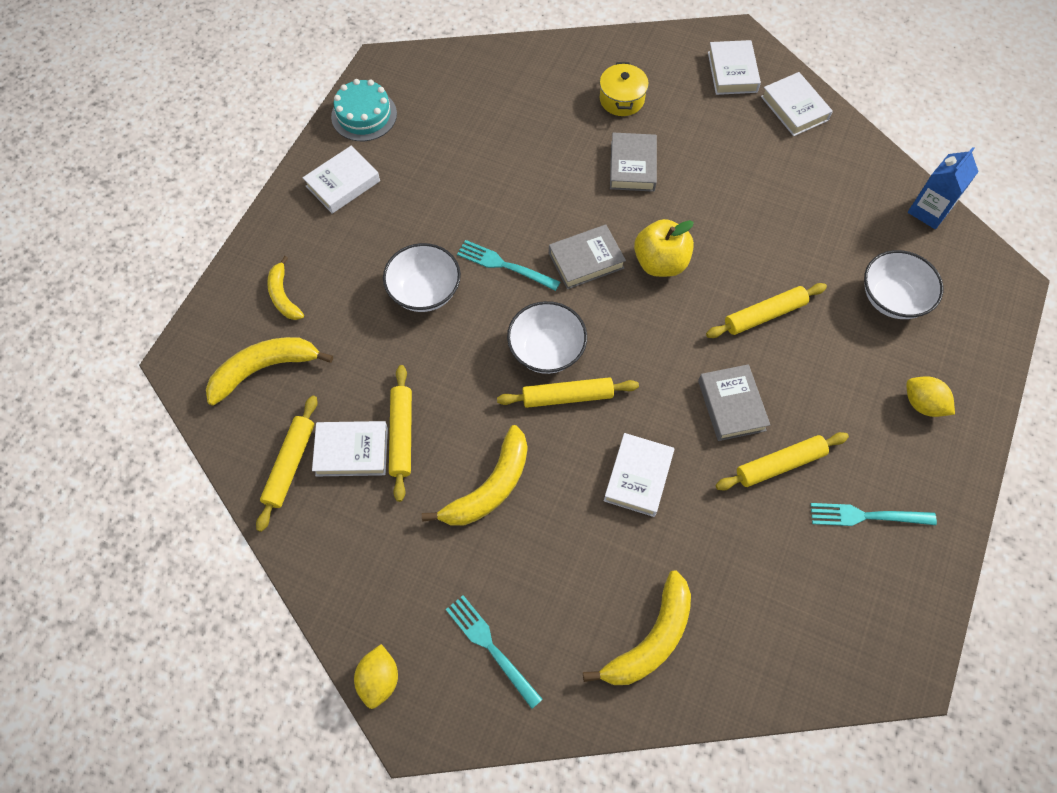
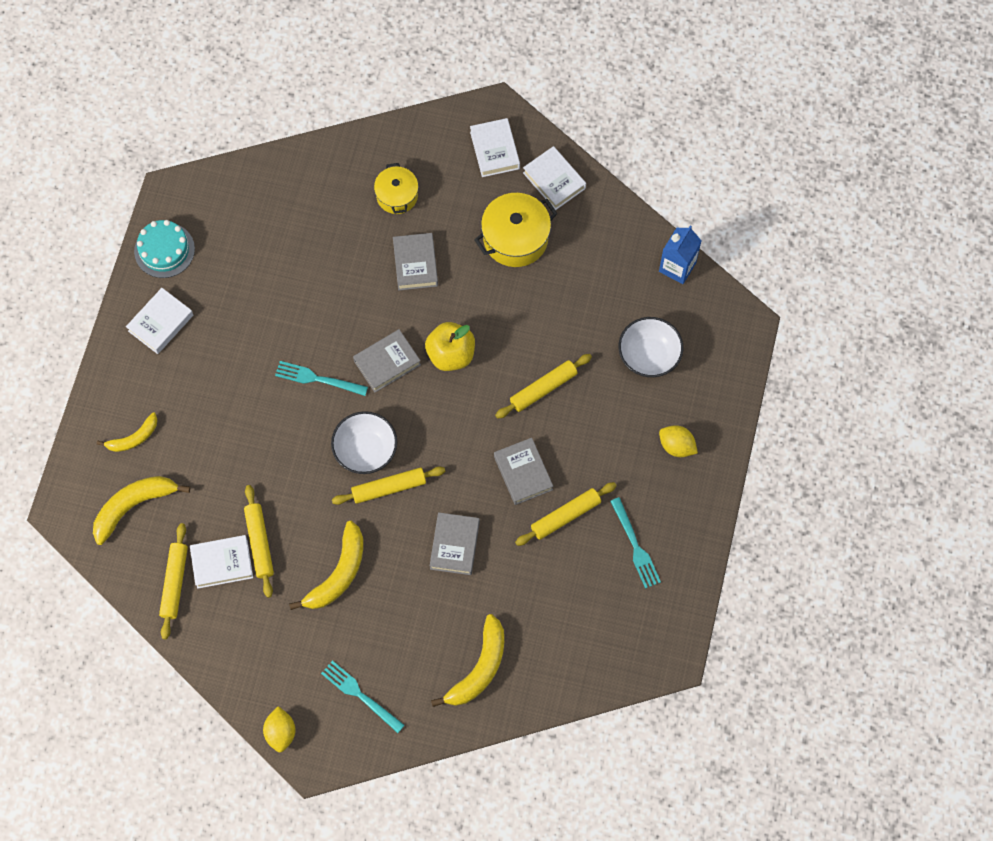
camera: 10 degrees left, 5 degrees up
(283, 295) = (133, 438): yellow banana -> yellow banana turned 90 degrees counterclockwise
(424, 291) = (254, 414): white bowl -> none
(638, 477) = (454, 545): white book -> grey book
(746, 157) = (515, 238): none -> yellow pot
(866, 516) = (635, 546): turquoise fork -> turquoise fork turned 105 degrees counterclockwise

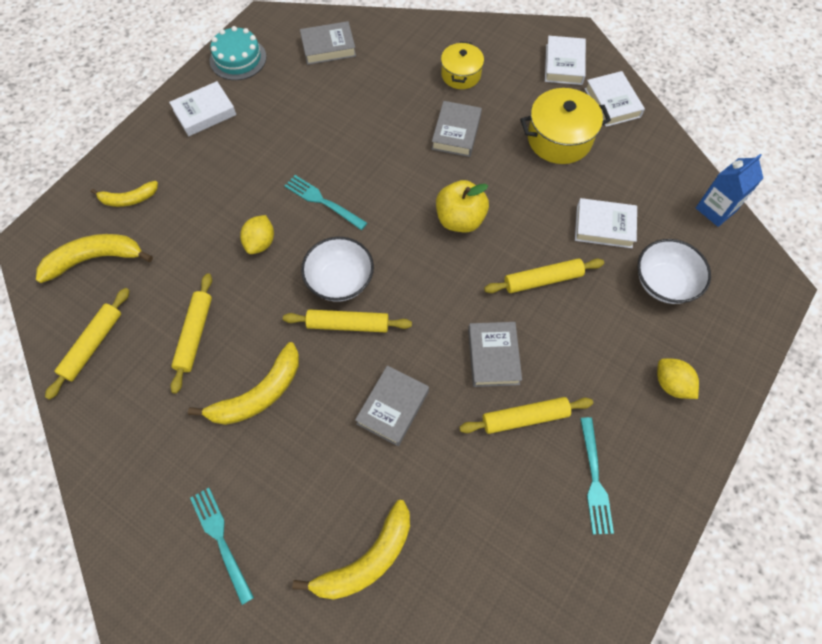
camera: 20 degrees right, 5 degrees down
(222, 563) = (148, 342): white book -> white book (604, 226)
(281, 732) = (115, 551): yellow lemon -> yellow lemon (260, 243)
(387, 363) = (395, 208): grey book -> grey book (328, 47)

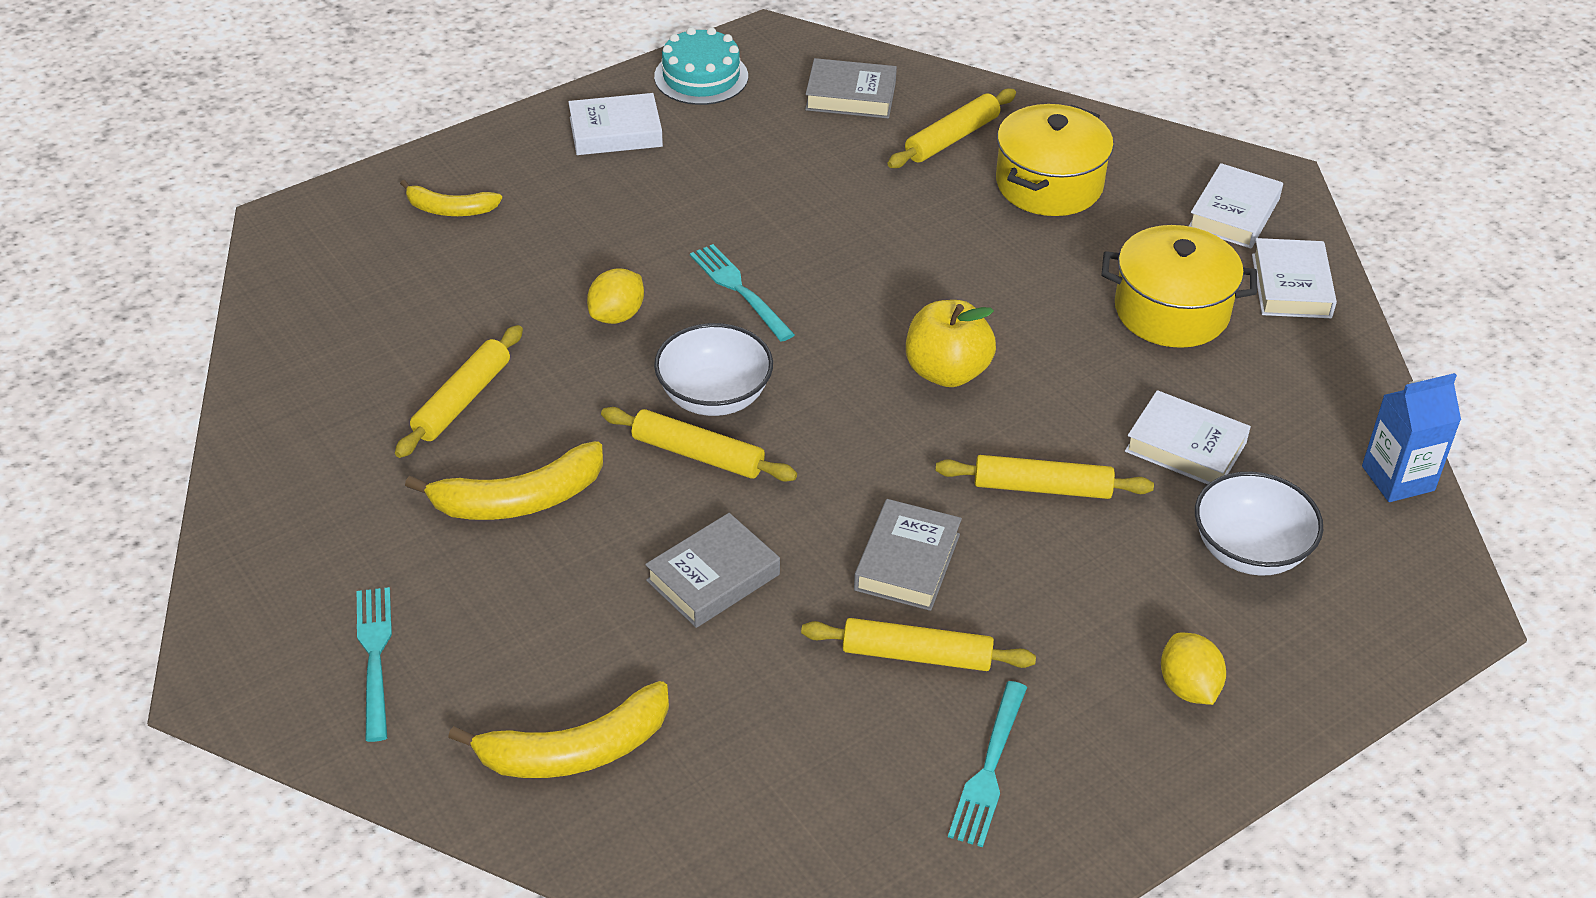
camera: 20 degrees right, 20 degrees down
(92, 345) = (311, 370): yellow rolling pin -> yellow rolling pin (952, 138)
(95, 259) = (366, 268): yellow banana -> none
(456, 132) = (1000, 258): grey book -> none
(461, 75) = (1049, 184): yellow pot -> yellow pot, size x1.55

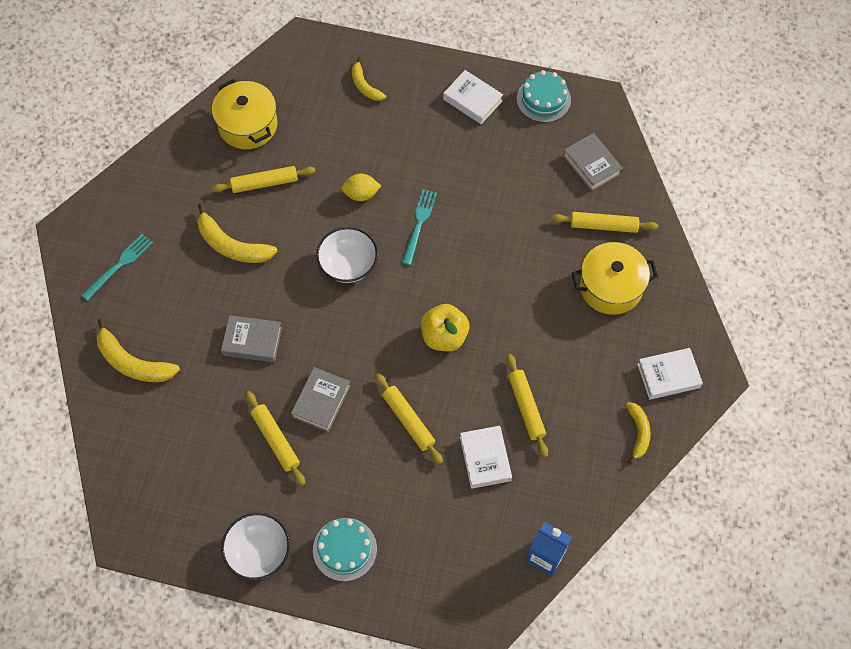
camera: 50 degrees right, 20 degrees up
(698, 454) = (311, 285): yellow rolling pin -> yellow rolling pin (526, 407)
(907, 562) = (321, 401): grey book -> grey book turned 45 degrees counterclockwise
(989, 770) = (241, 506): turquoise fork -> none
(1171, 311) = (570, 395): yellow pot -> yellow pot (248, 125)
(1188, 687) = (345, 549): yellow lemon -> turquoise cake
(1249, 551) = (444, 524): white bowl -> white bowl (258, 552)
(1291, 286) = (638, 433): white book -> yellow banana

